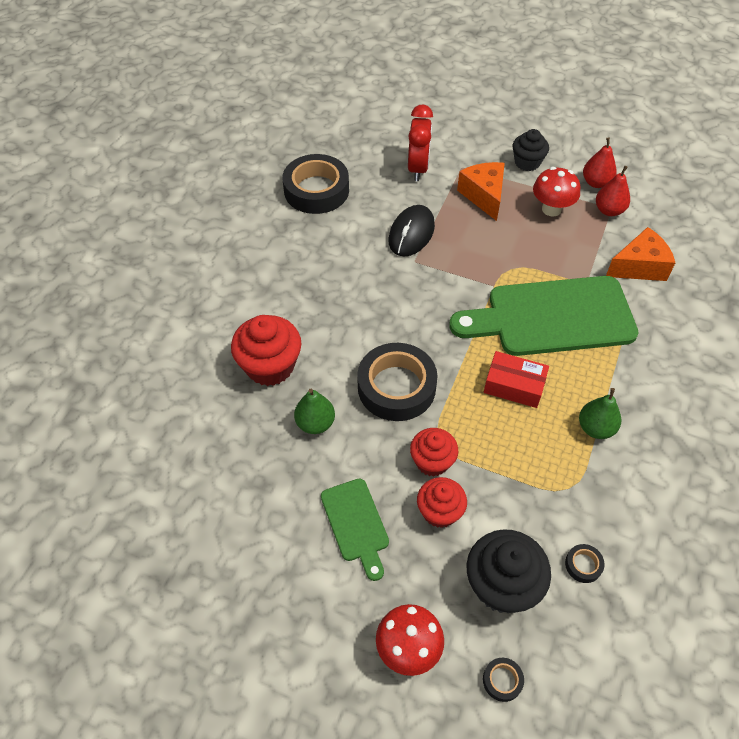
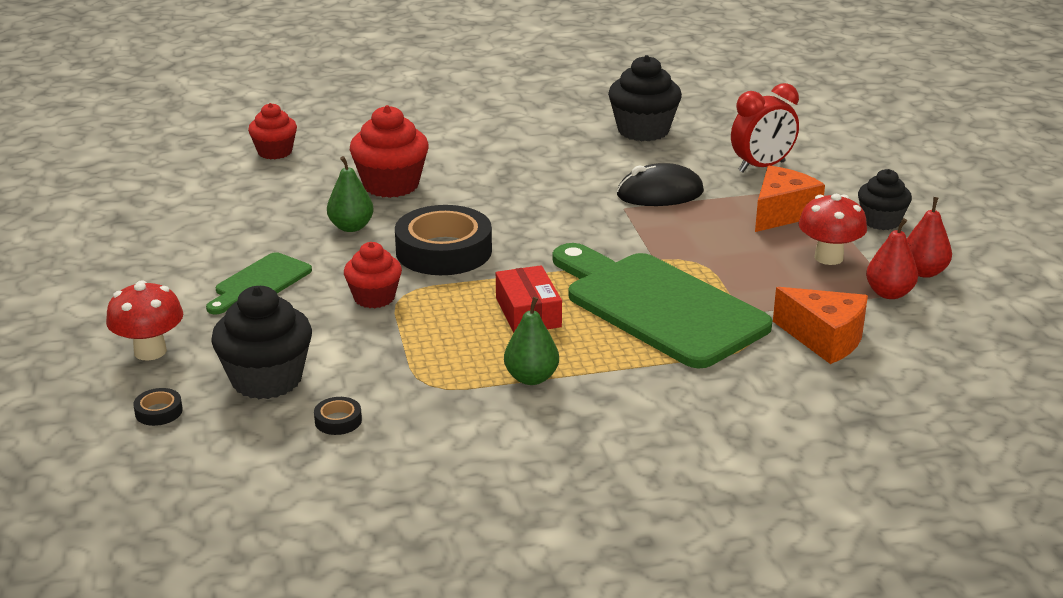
camera: 55 degrees right, 25 degrees down
(316, 190) = (643, 130): black tape -> black cupcake
(439, 511) = (318, 320): red cupcake -> red cupcake (275, 152)

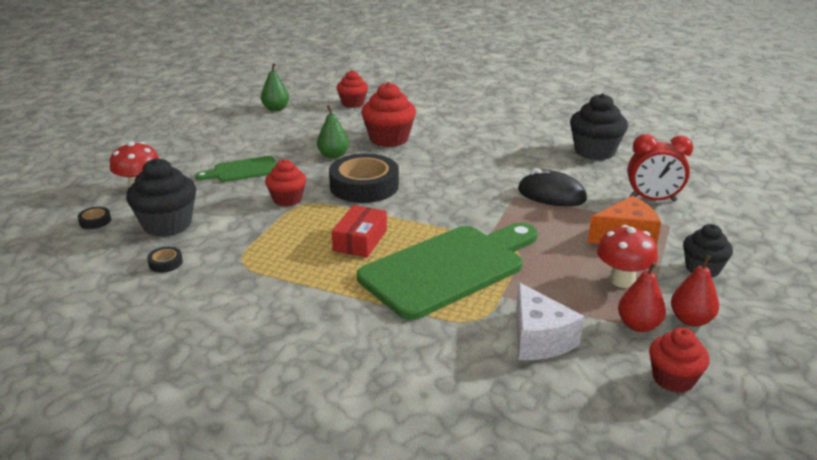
camera: 35 degrees right, 0 degrees up
(531, 378) = (303, 282): green pear -> green pear (276, 109)
(658, 307) = (448, 268): green cutting board -> green cutting board turned 60 degrees clockwise
(824, 339) = (539, 339): orange cheese -> white cheese
(965, 327) = (673, 379): none -> red cupcake

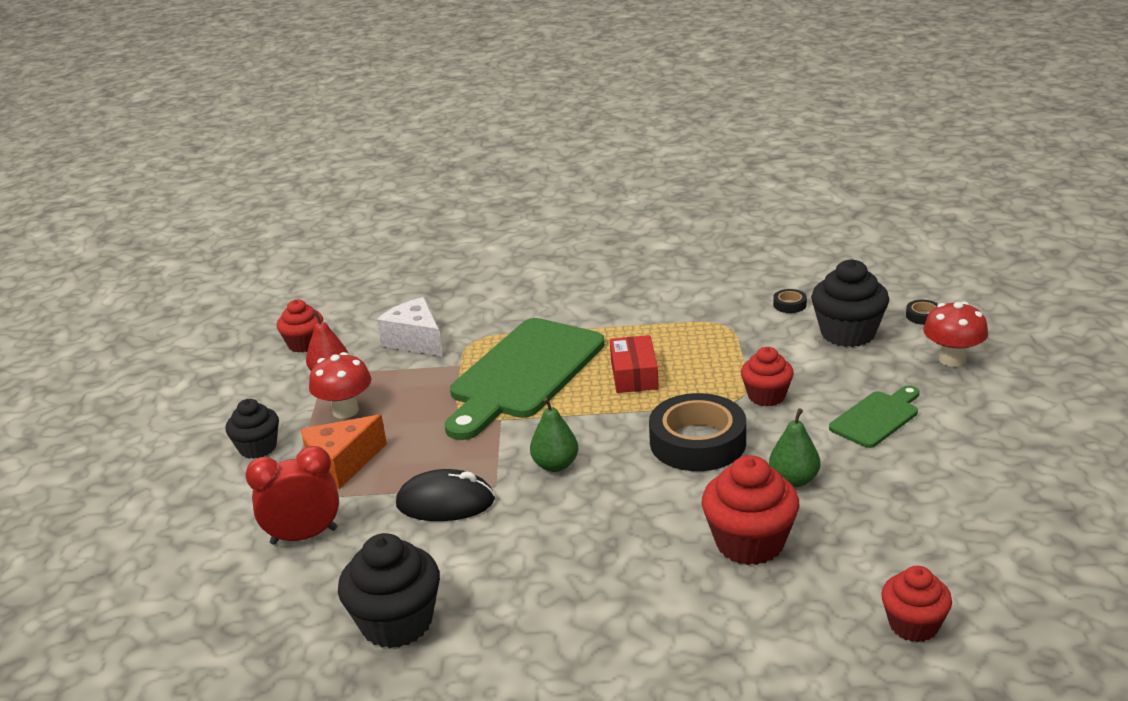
camera: 160 degrees right, 0 degrees up
(276, 109) = (1023, 558): green pear -> green pear (555, 465)
(691, 320) = (281, 391): red pear -> none

